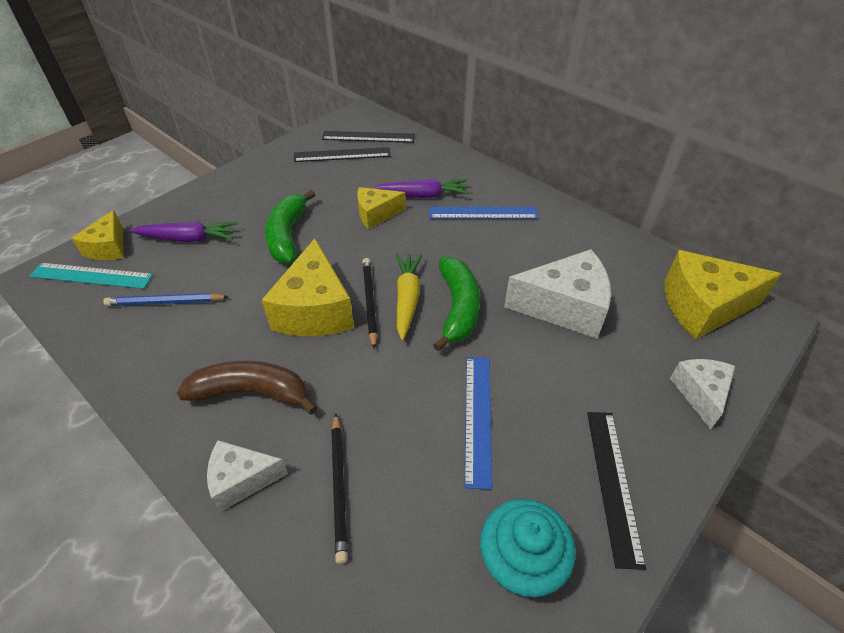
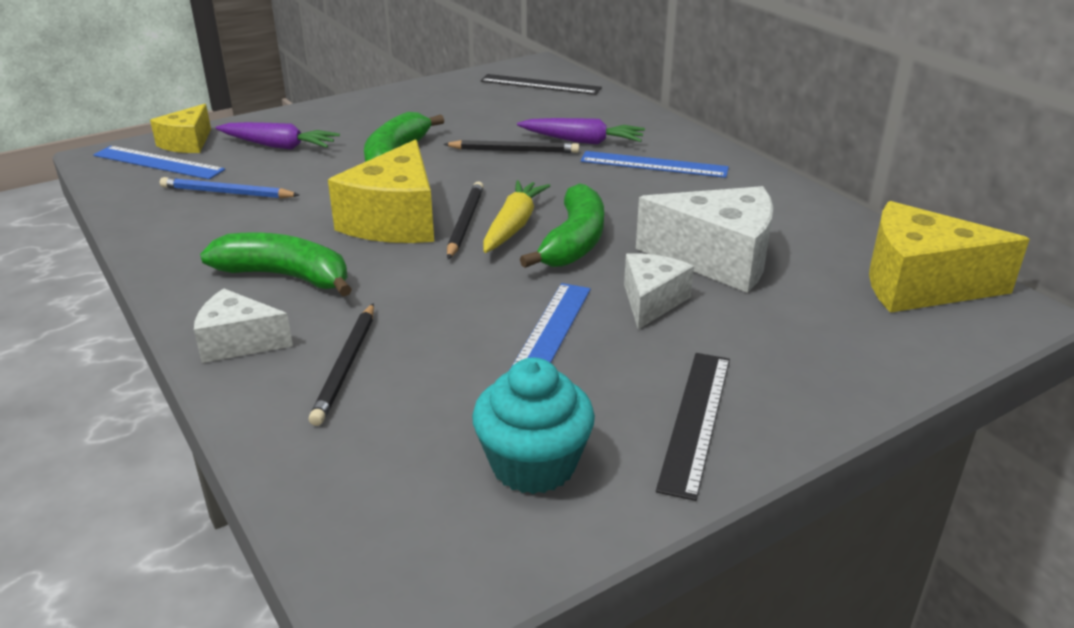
camera: 15 degrees right, 15 degrees down
(91, 276) = (158, 162): turquoise ruler -> blue ruler
(252, 392) = (286, 276): brown banana -> green banana
(342, 155) = (498, 96): black ruler -> none
(376, 214) = (514, 150): yellow cheese -> black pencil
(700, 394) = (867, 362): white cheese -> white cheese (651, 301)

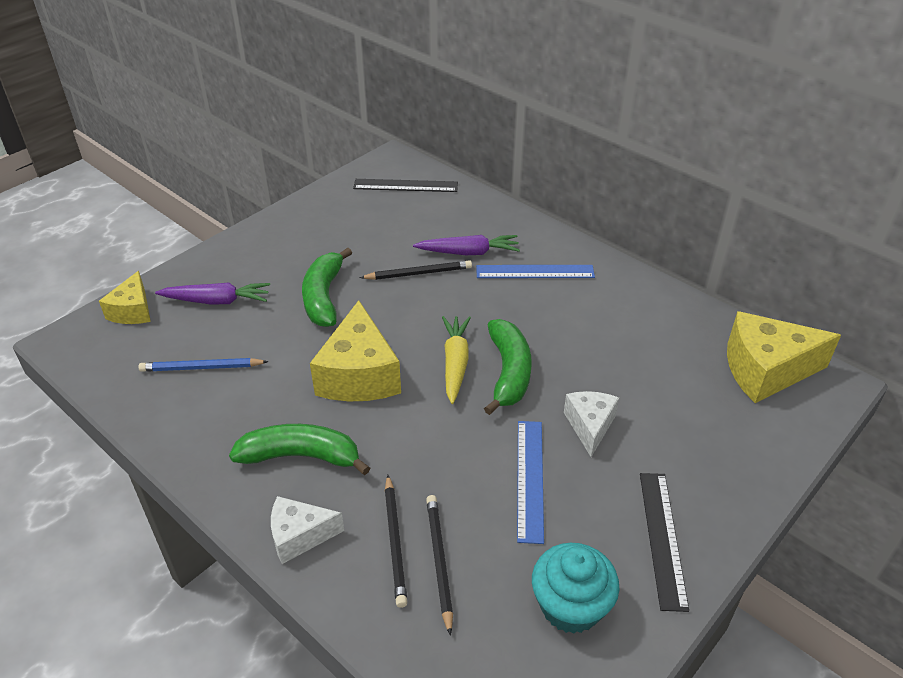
camera: 15 degrees left, 10 degrees up
(158, 162) = (119, 340): blue ruler -> none
(465, 223) = (416, 367): black pencil -> black pencil (439, 561)
(717, 259) = (620, 371): white cheese -> none

